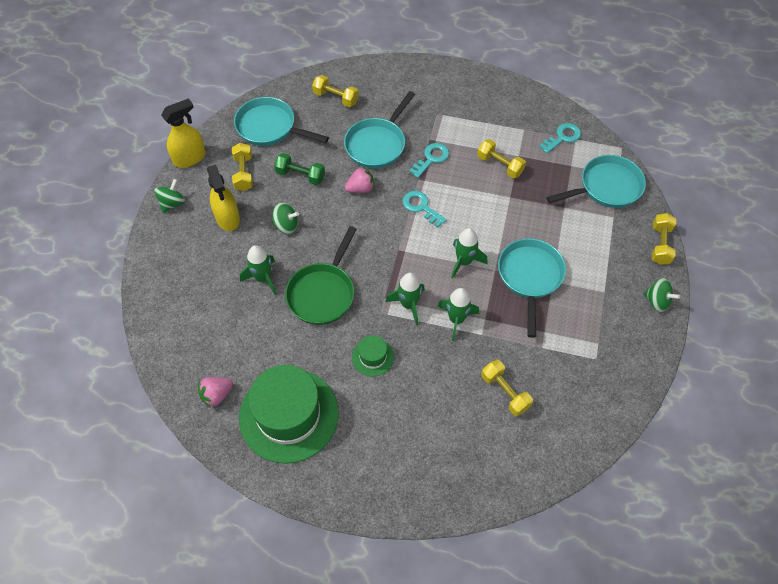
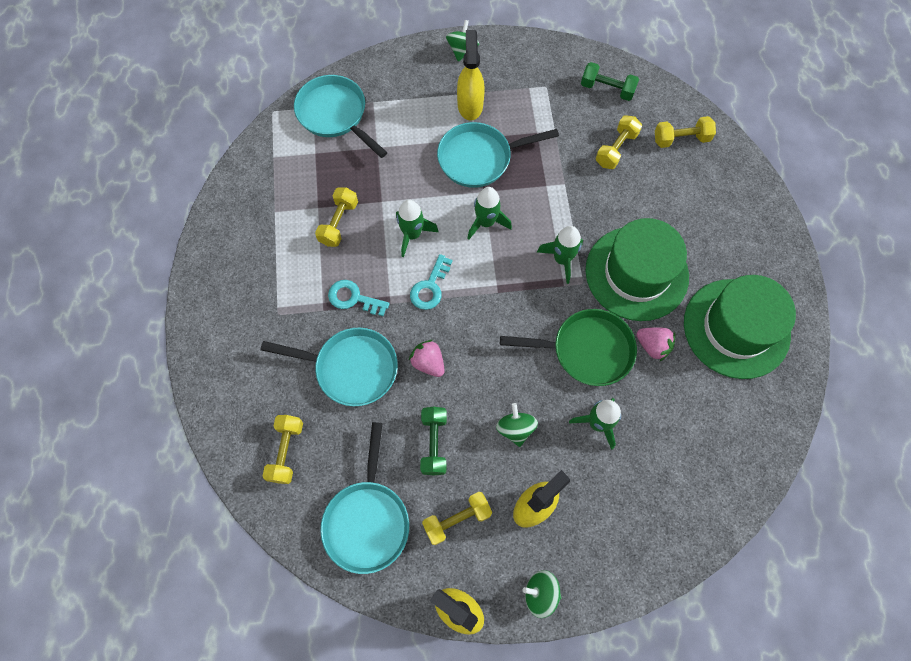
camera: 110 degrees left, 10 degrees up
(217, 395) = (753, 409): pink strawberry -> pink strawberry (652, 346)
(373, 357) = (636, 273): green hat -> green hat, size x2.26
(456, 319) = (558, 210): green rocket -> green rocket (412, 235)
(562, 137) = (275, 170): turquoise key -> none
(578, 413) = (607, 89): none -> green dumbbell
(590, 288) = (470, 105): none -> yellow spray bottle
(660, 245) = (393, 57): yellow dumbbell -> yellow dumbbell (681, 139)

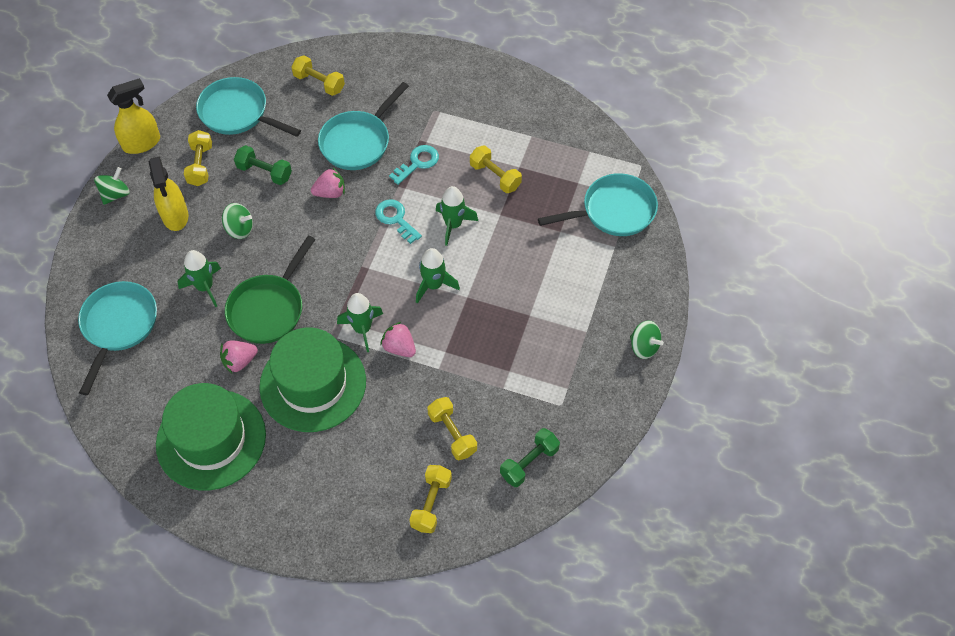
camera: 115 degrees right, 10 degrees down
(470, 105) = (571, 326): yellow spray bottle -> none
(479, 158) = (505, 308): turquoise pan -> turquoise pan (118, 326)
(562, 222) = (399, 347): none -> pink strawberry

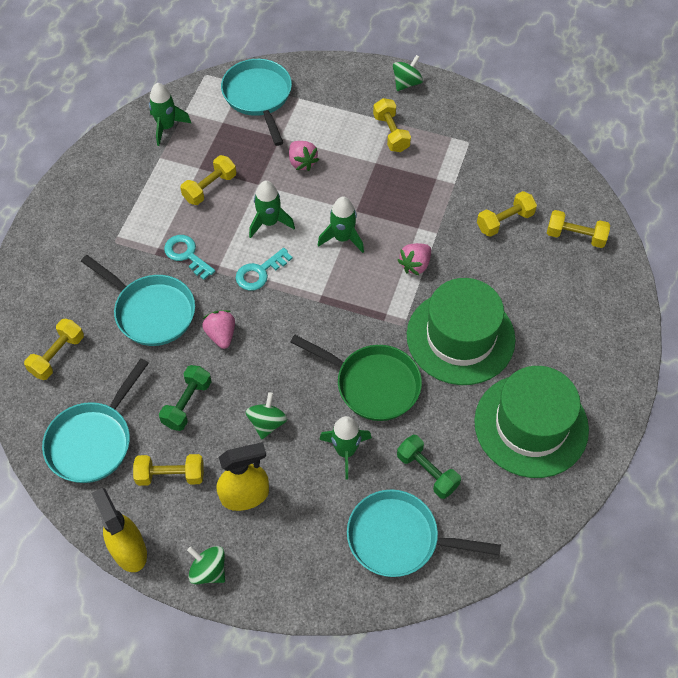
camera: 90 degrees left, 0 degrees up
(239, 361) = (438, 407): pink strawberry -> pink strawberry (302, 162)
(362, 329) = (395, 297): green rocket -> green rocket (166, 127)
(529, 463) = (527, 165): green dumbbell -> green dumbbell (427, 472)
(570, 330) = (391, 133): none -> yellow dumbbell

